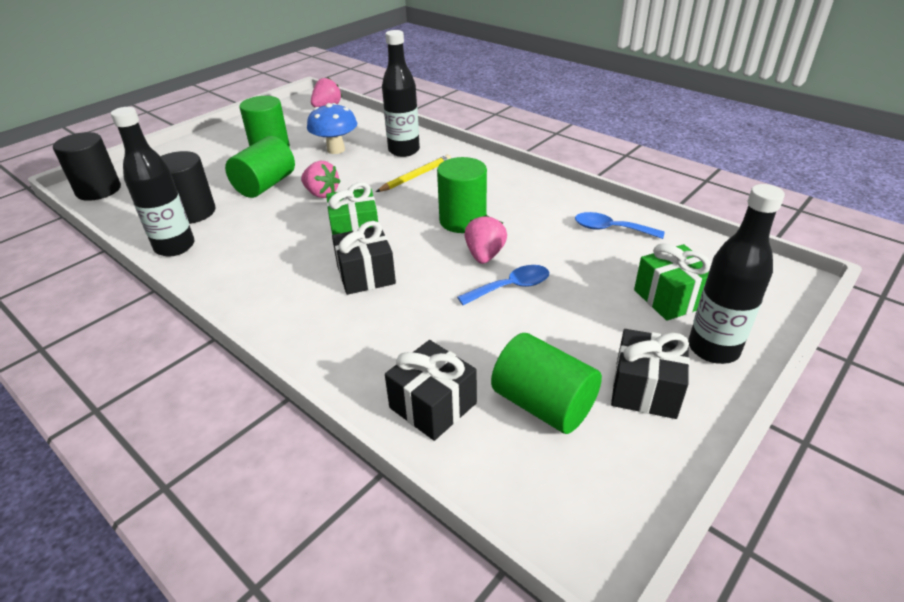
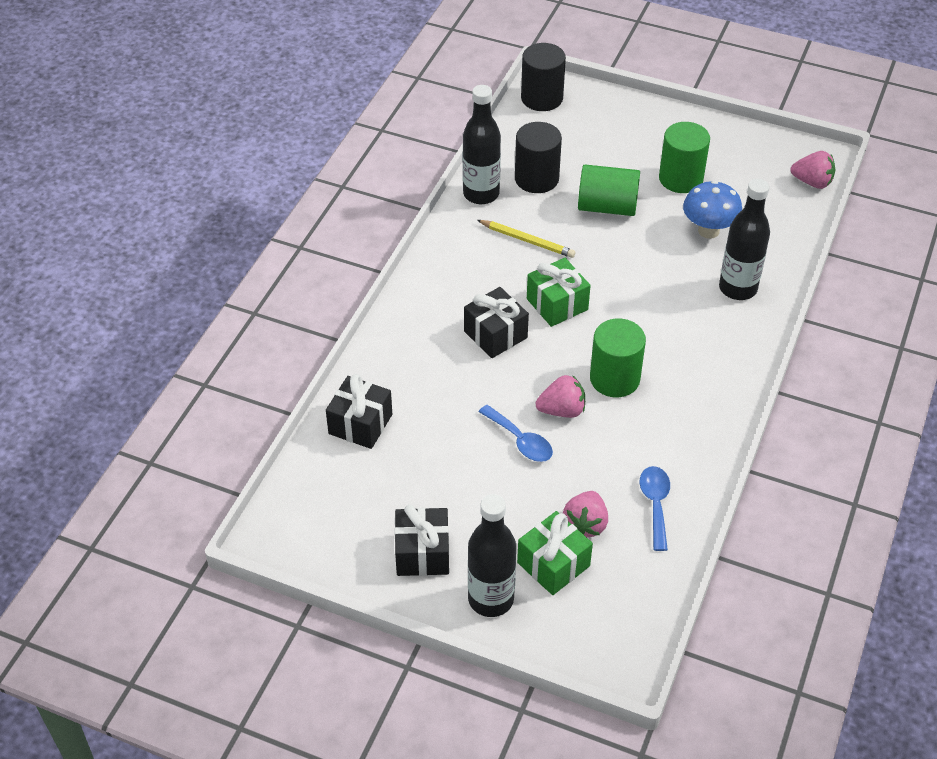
camera: 70 degrees right, 10 degrees up
(321, 194) = (612, 254): pink strawberry -> pink strawberry (585, 524)
(416, 176) = (685, 316): yellow pencil -> yellow pencil (527, 240)
(543, 404) = (384, 490): green cylinder -> none

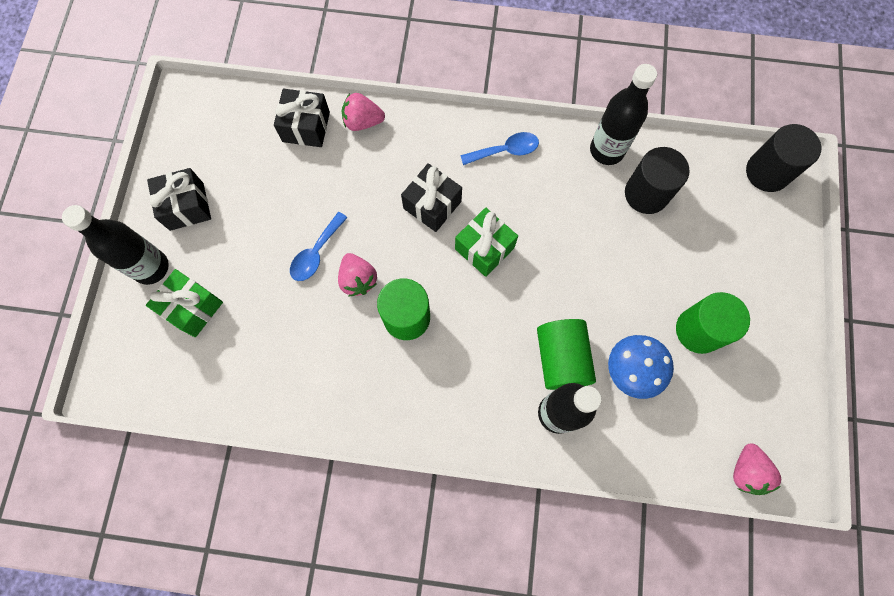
camera: 75 degrees right, 25 degrees up
(527, 240) = (558, 204): yellow pencil -> none
(585, 524) = (238, 325): pink strawberry -> pink strawberry (363, 122)
(607, 207) = (630, 266): green cylinder -> green cylinder (561, 359)
(655, 504) = (270, 380): blue spoon -> blue spoon (505, 151)

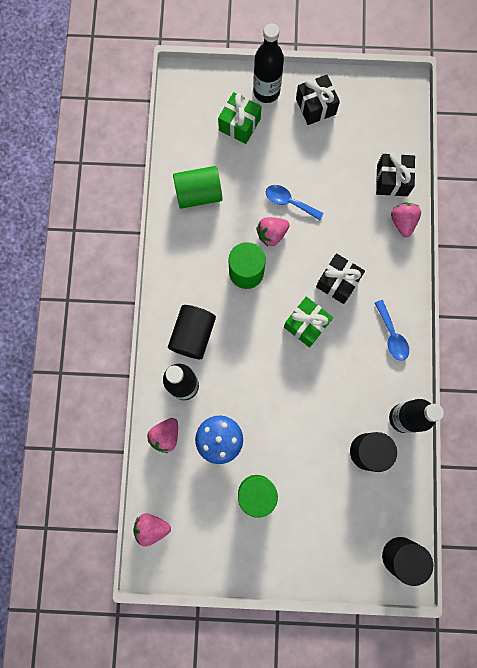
camera: 85 degrees right, 5 degrees up
(488, 396) = (193, 335): none -> black cylinder
(561, 359) = (225, 387): green cylinder -> green cylinder (198, 194)
(624, 444) = (165, 436): none -> pink strawberry

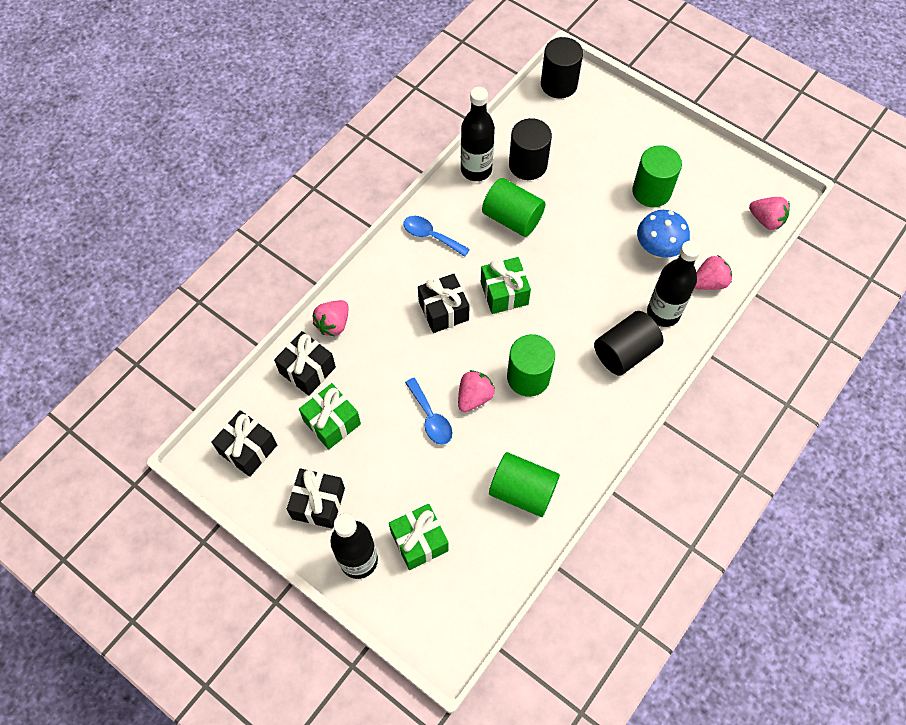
camera: 145 degrees left, 15 degrees down
(272, 234) = (474, 397): pink strawberry -> pink strawberry turned 60 degrees counterclockwise
(344, 392) = (512, 218): none -> green cylinder
(348, 158) = (332, 422): none -> green gift
(384, 109) = (248, 449): none -> black gift
(392, 335) = (431, 236): blue spoon -> blue spoon turned 75 degrees counterclockwise

